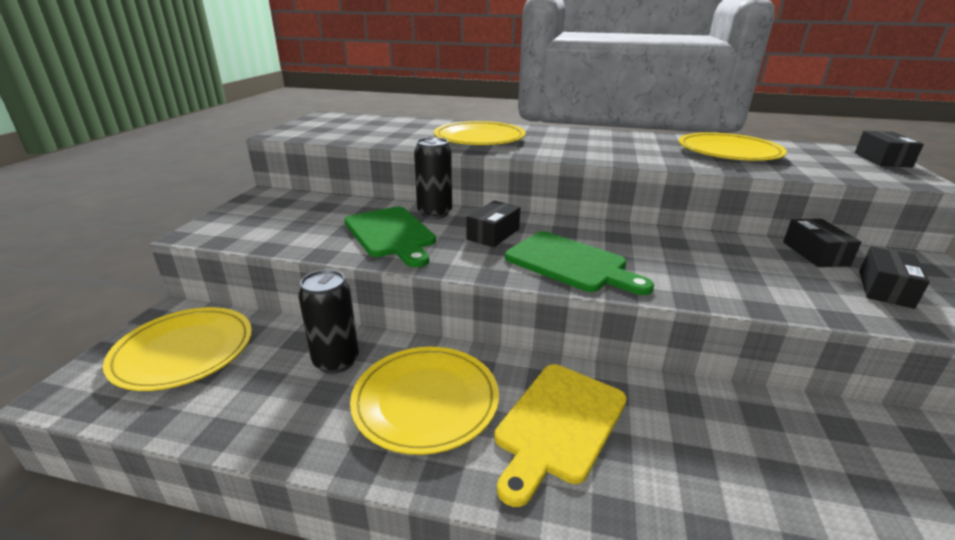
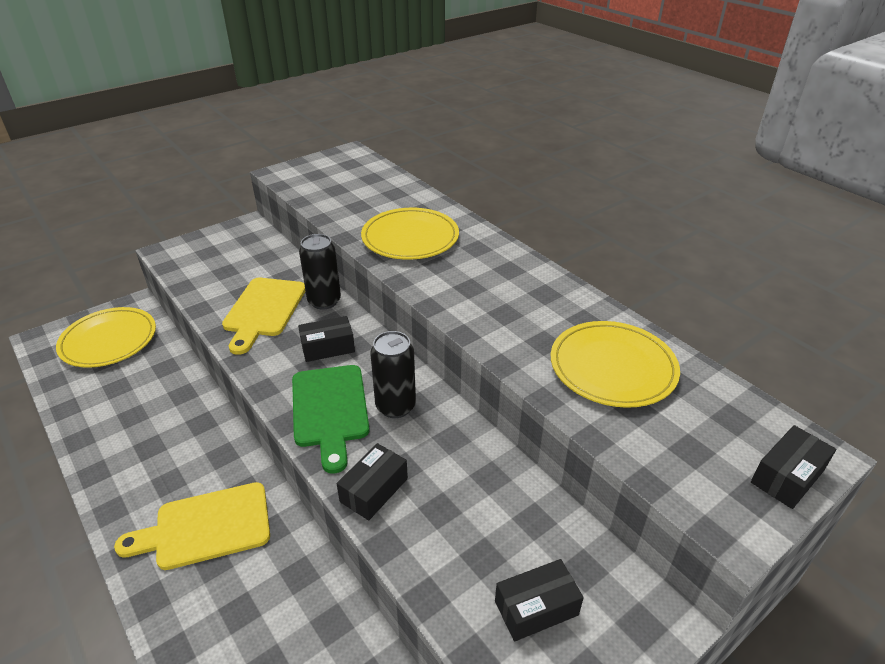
camera: 40 degrees right, 10 degrees up
(336, 361) = (162, 396): black can -> black can (395, 406)
(391, 234) = (264, 310): green cutting board -> yellow cutting board
(426, 401) = (166, 457): yellow plate -> none
(815, 254) = (558, 533): black box -> black box (374, 490)

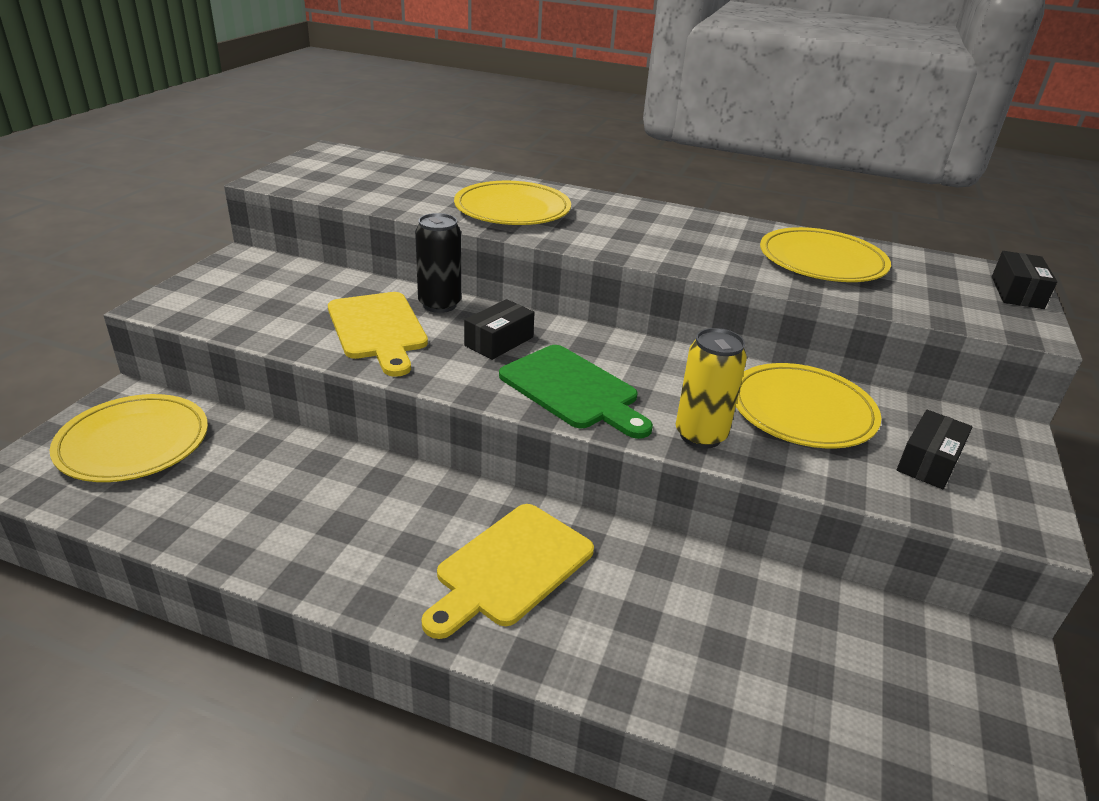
camera: 35 degrees left, 5 degrees down
(374, 490) = (700, 435): black box -> yellow can
(395, 406) = (632, 367): black can -> none
(484, 504) = (802, 411): none -> yellow plate

